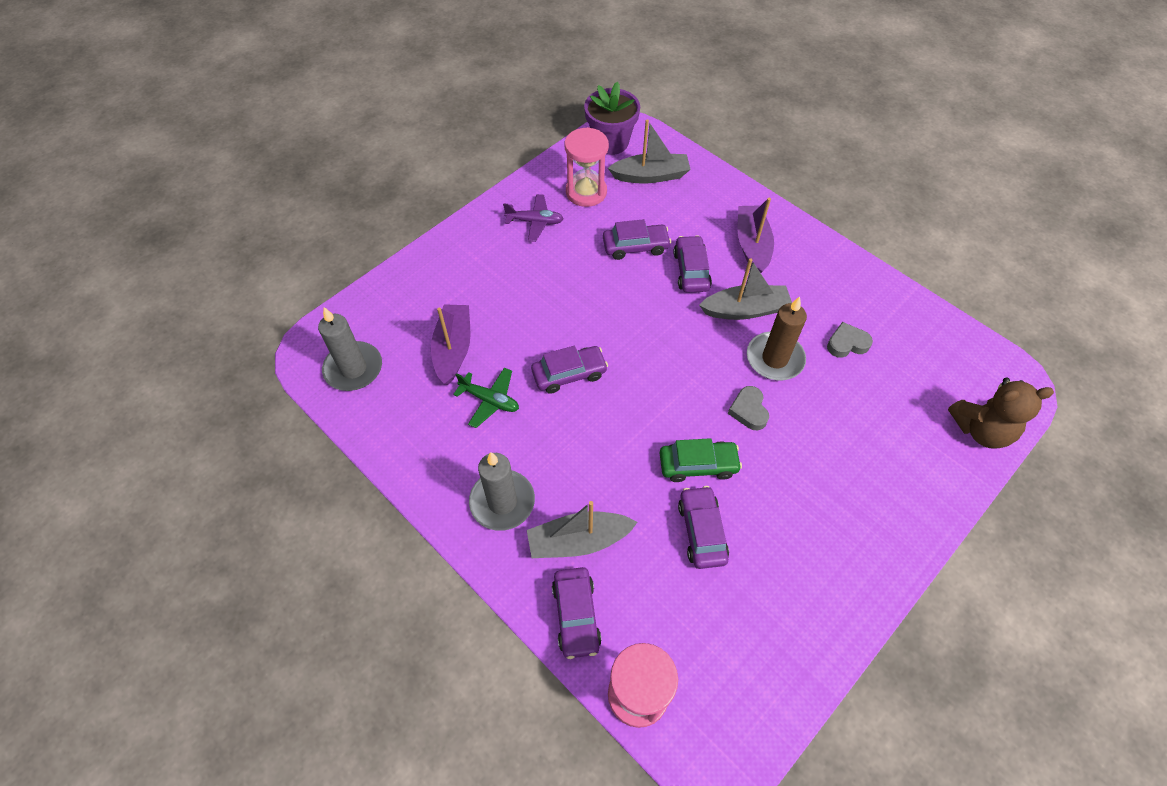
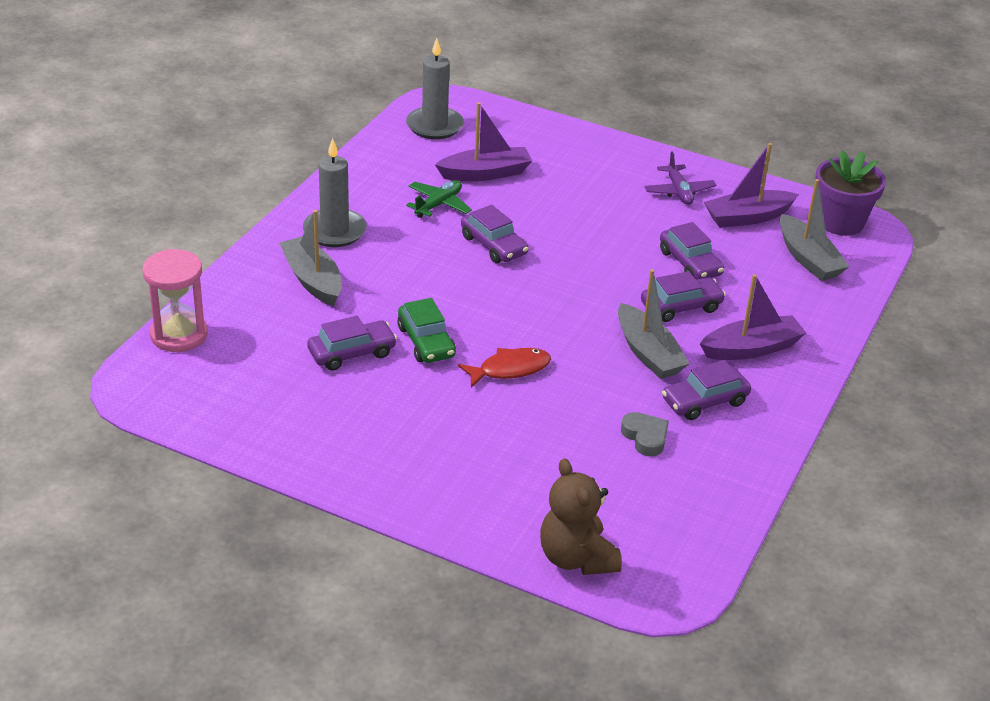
camera: 70 degrees right, 20 degrees down
(490, 400) = (438, 205): green plane -> green plane turned 150 degrees counterclockwise
(576, 615) = (240, 290): purple car -> purple car (705, 401)
(586, 192) = (747, 217): pink hourglass -> purple boat
(748, 410) = (510, 369): grey heart -> red fish
(774, 358) = (590, 382): brown candle -> none

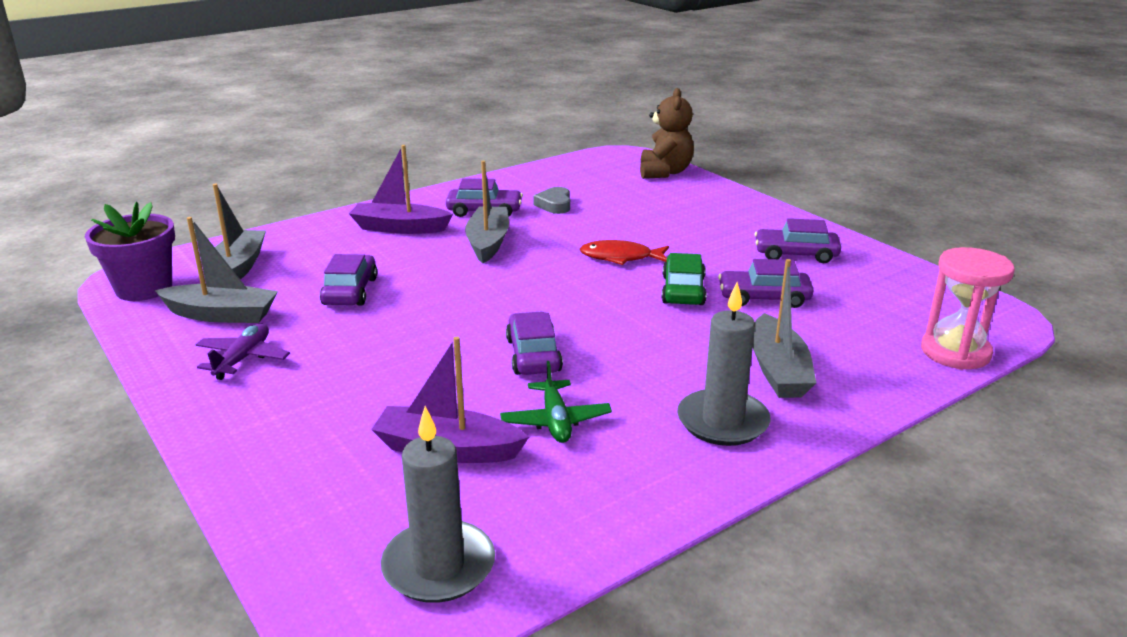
camera: 150 degrees left, 10 degrees down
(438, 205) = (555, 421): green plane -> green plane turned 75 degrees counterclockwise
(681, 307) = (413, 263): purple car -> purple car (795, 254)
(747, 217) = (222, 314): purple boat -> grey boat

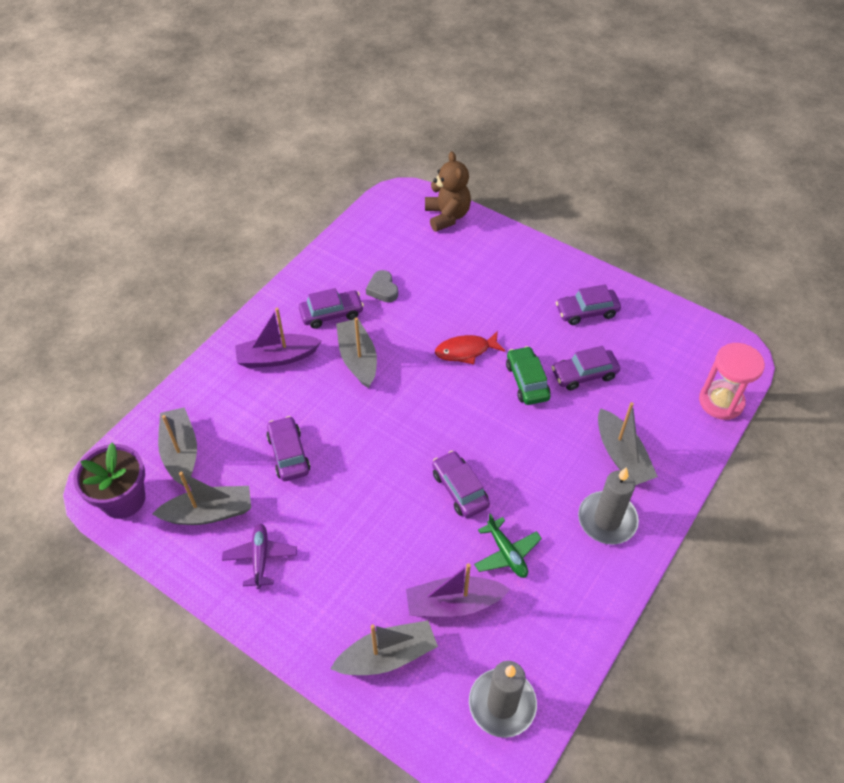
camera: 20 degrees left, 25 degrees up
(318, 475) = (387, 655): none -> grey boat

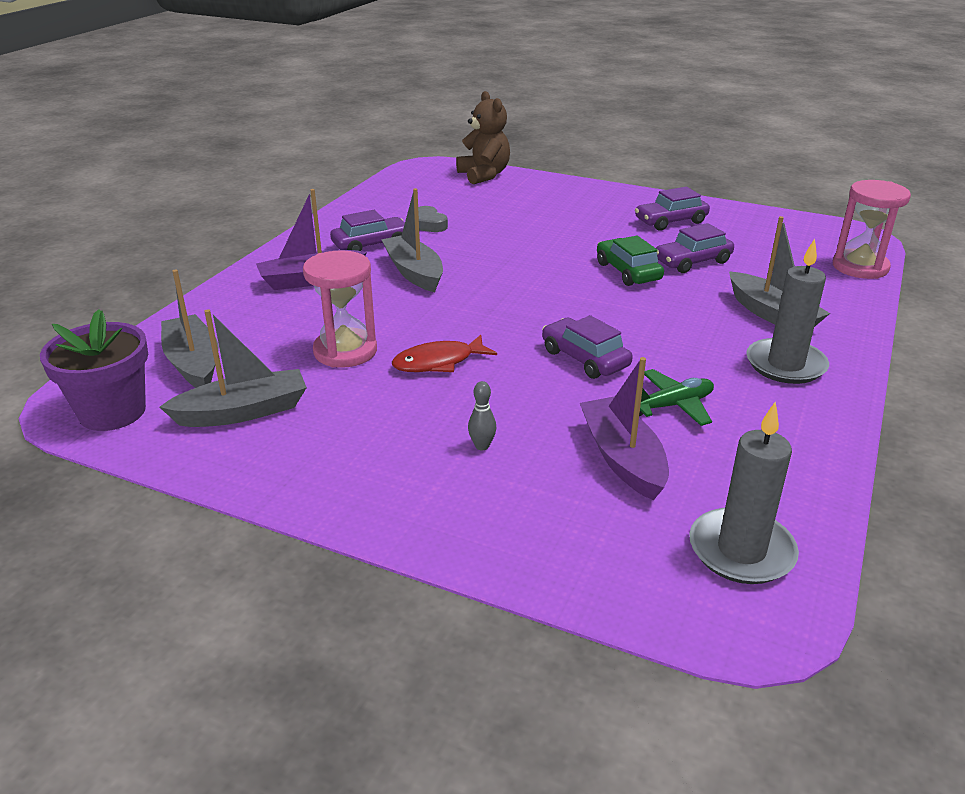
camera: 10 degrees left, 20 degrees down
(260, 558) = (328, 446): purple plane -> none
(288, 454) = (345, 351): purple car -> pink hourglass
(362, 575) = (482, 446): none -> grey bowling pin
(387, 655) = (548, 521): grey boat -> none
(453, 603) = (622, 458): purple boat -> purple boat turned 90 degrees clockwise
(465, 351) = (544, 257): red fish -> red fish (438, 362)
(506, 553) = (672, 405): green plane -> green plane turned 75 degrees counterclockwise

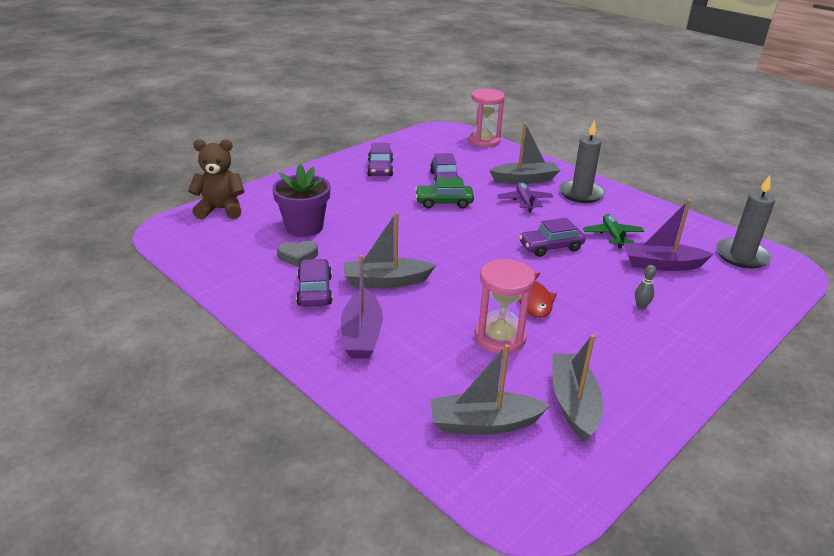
camera: 70 degrees left, 0 degrees up
(112, 412) = (552, 483): purple flower pot -> purple flower pot (304, 227)
(699, 323) = (524, 201): none -> purple plane

